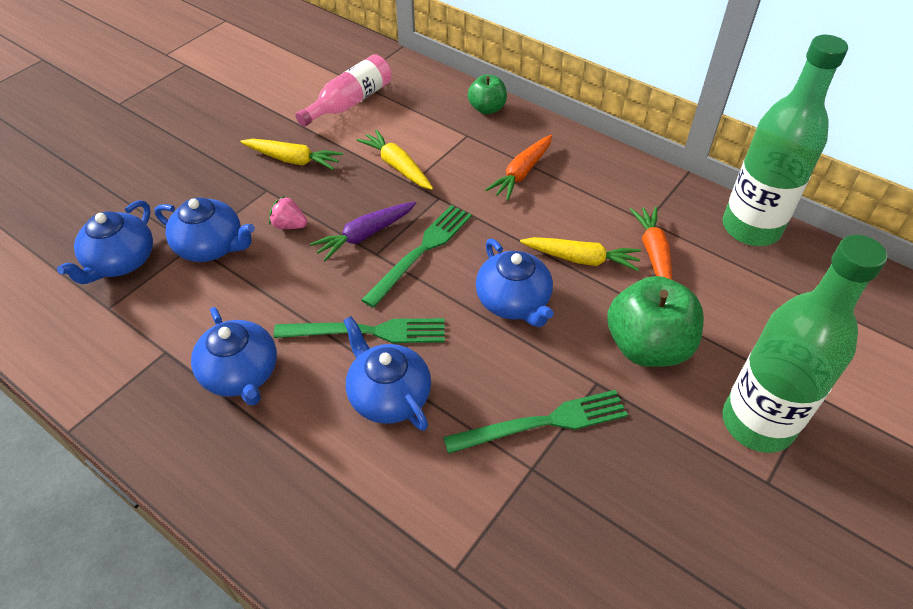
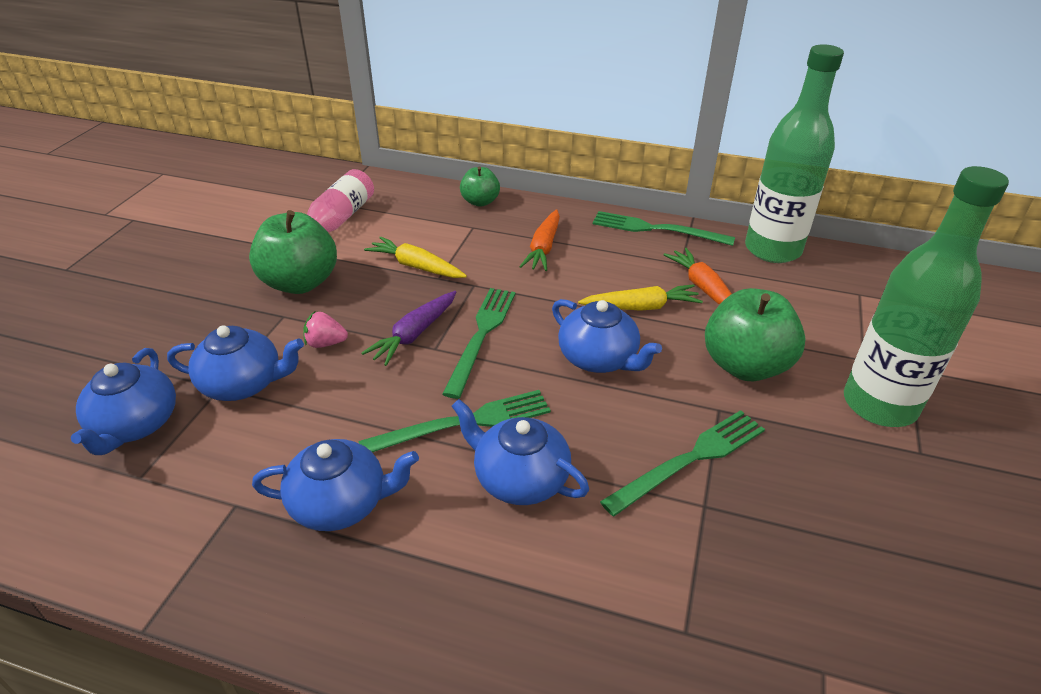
camera: 20 degrees left, 10 degrees down
(241, 374) = (340, 503): blue teapot -> blue teapot turned 45 degrees counterclockwise
(293, 160) = (300, 283): yellow carrot -> green apple
(643, 177) = (656, 229): none -> green fork

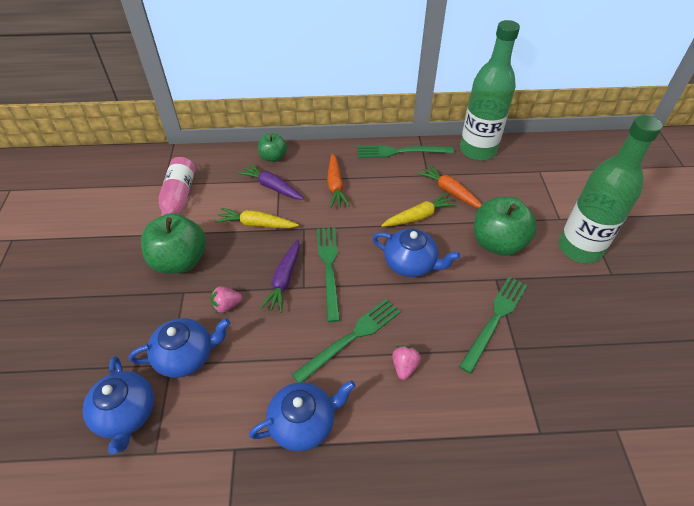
camera: 20 degrees left, 10 degrees up
(460, 232) = (272, 187): none -> purple carrot
(519, 479) = (404, 366): blue teapot -> pink strawberry

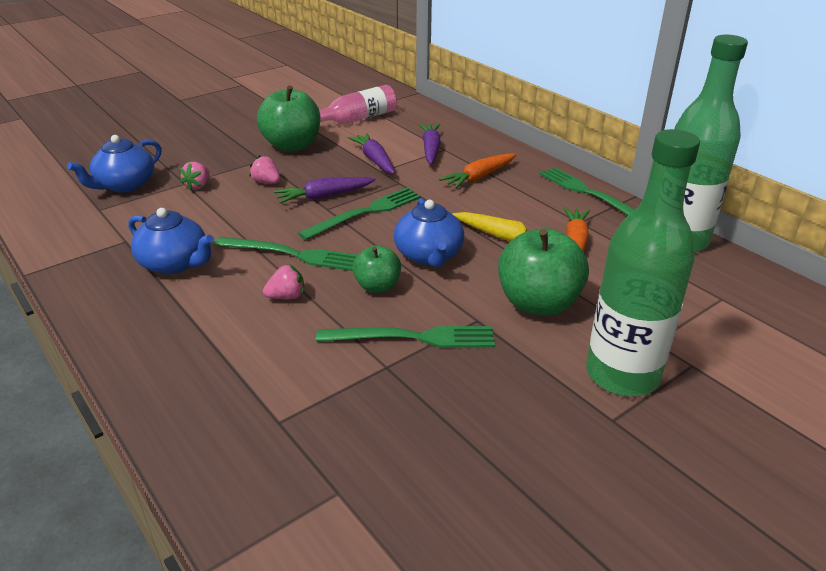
camera: 55 degrees right, 15 degrees down
(186, 356) = (198, 186): blue teapot -> pink strawberry
(256, 224) = (374, 160): yellow carrot -> purple carrot
(273, 157) = (470, 135): green apple -> green apple (377, 286)

